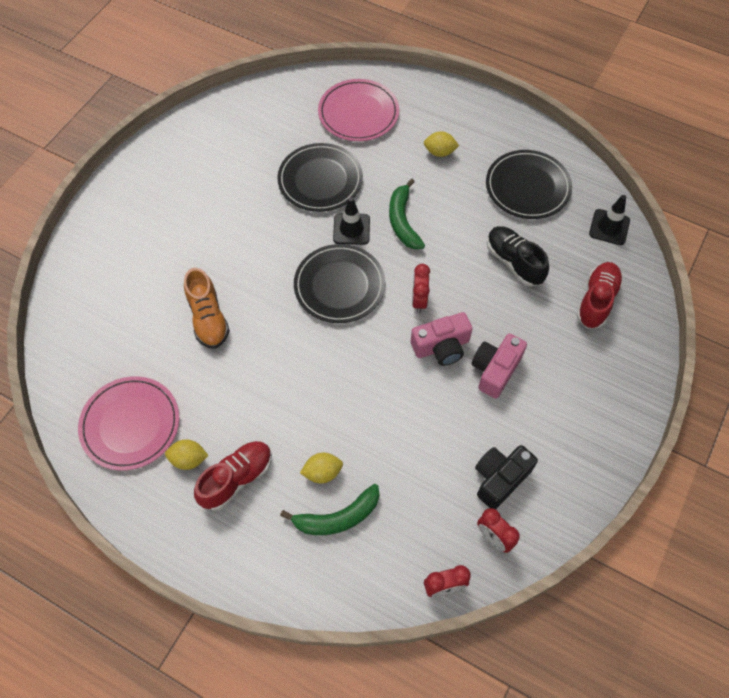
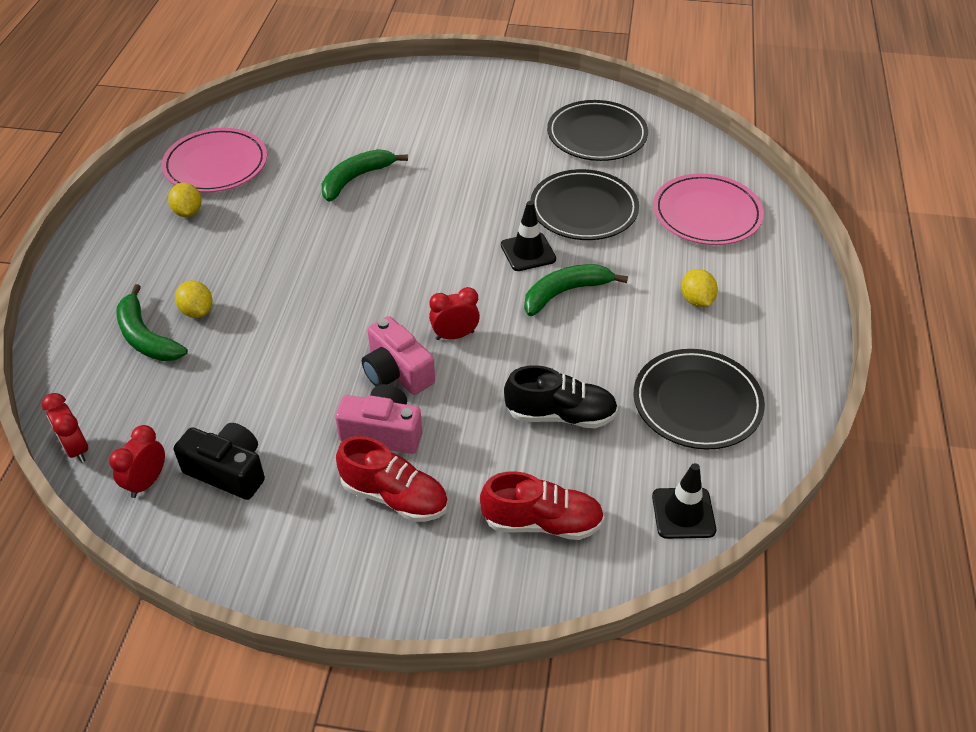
camera: 70 degrees right, 15 degrees down
(208, 318) = (356, 179): orange shoe -> green banana
(237, 478) = (174, 250): red shoe -> red shoe (394, 496)
(339, 286) = (443, 263): black plate -> black plate (597, 135)
(514, 262) = (560, 415): black shoe -> black shoe turned 60 degrees clockwise

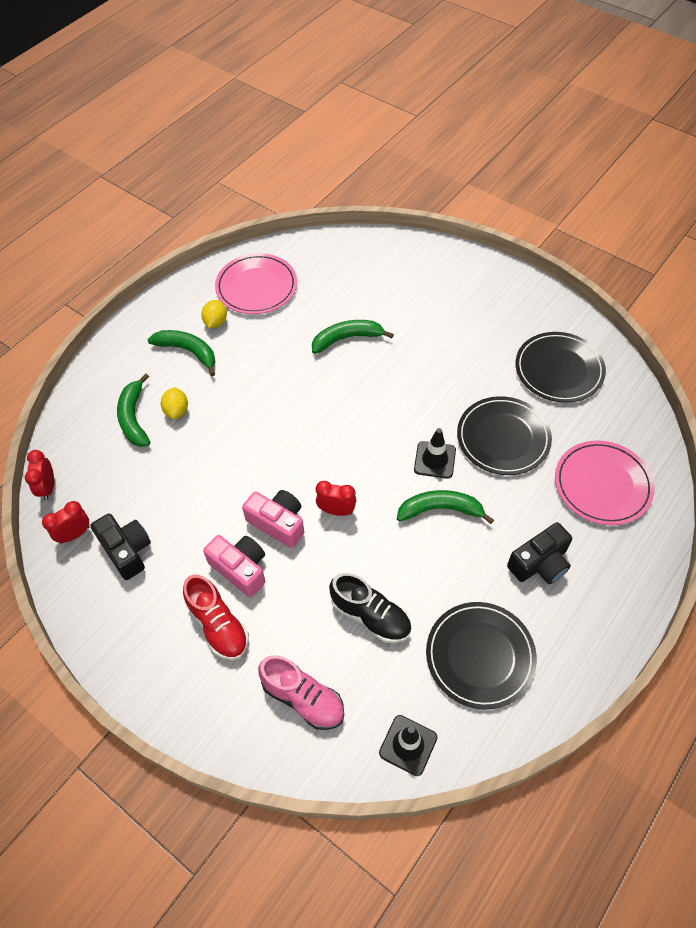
camera: 30 degrees right, 10 degrees up
(172, 250) = (188, 351): none -> green banana
(396, 372) = (278, 523): pink camera -> pink camera turned 135 degrees clockwise
(542, 522) = (303, 698): red shoe -> pink shoe
(696, 300) = (540, 563): yellow lemon -> black camera

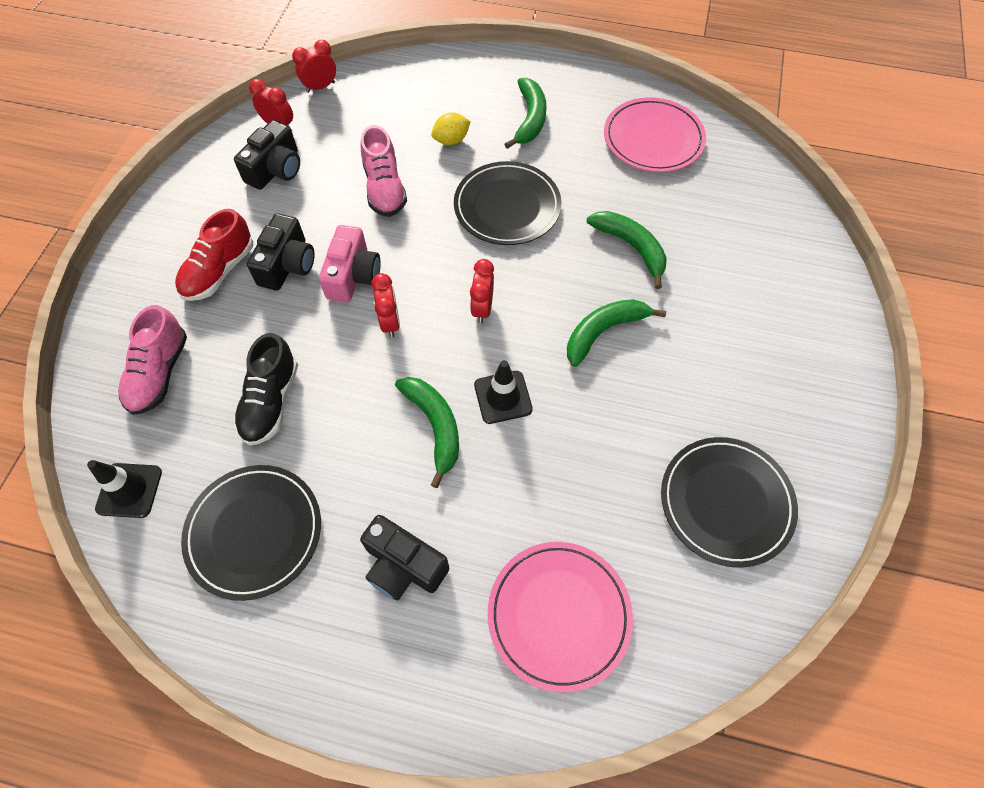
camera: 65 degrees right, 5 degrees up
(134, 417) = (426, 112): green banana -> green banana (603, 331)
(200, 474) = (385, 189): none -> pink shoe
(216, 322) = (582, 125): yellow lemon -> none
(240, 569) = (287, 265): pink camera -> black camera
(354, 446) = (482, 308): none -> red clock
(503, 438) = (573, 464): black plate -> black plate (507, 207)

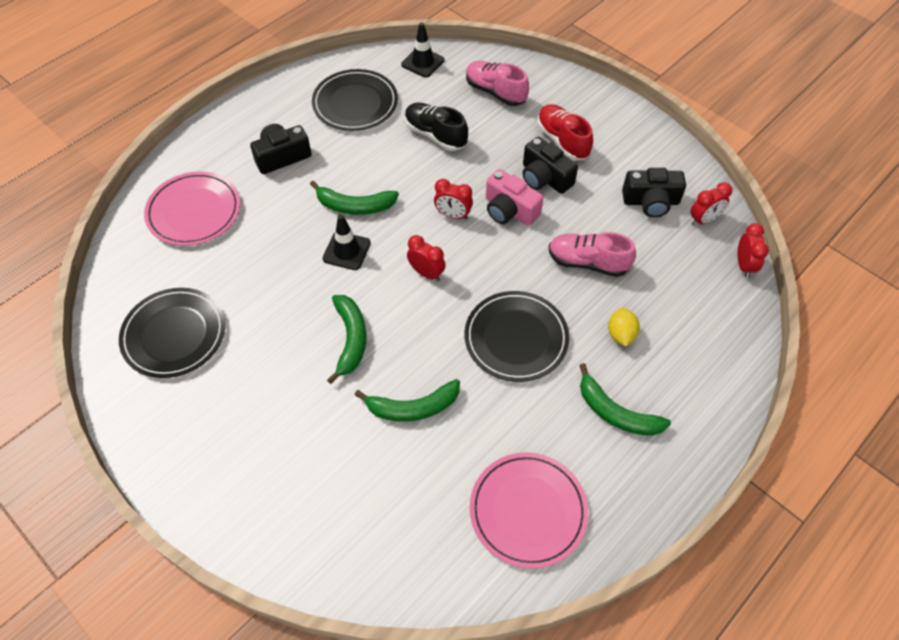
camera: 120 degrees right, 5 degrees down
(276, 169) = (651, 202): black camera -> black camera turned 60 degrees counterclockwise

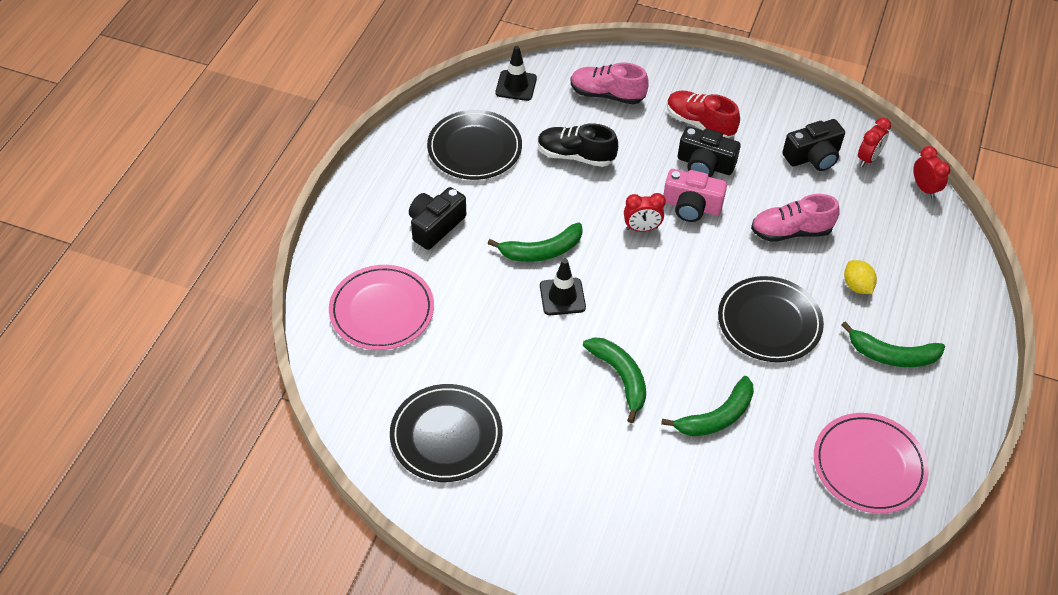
camera: 25 degrees left, 5 degrees down
(426, 273) = (651, 291): red clock -> none

